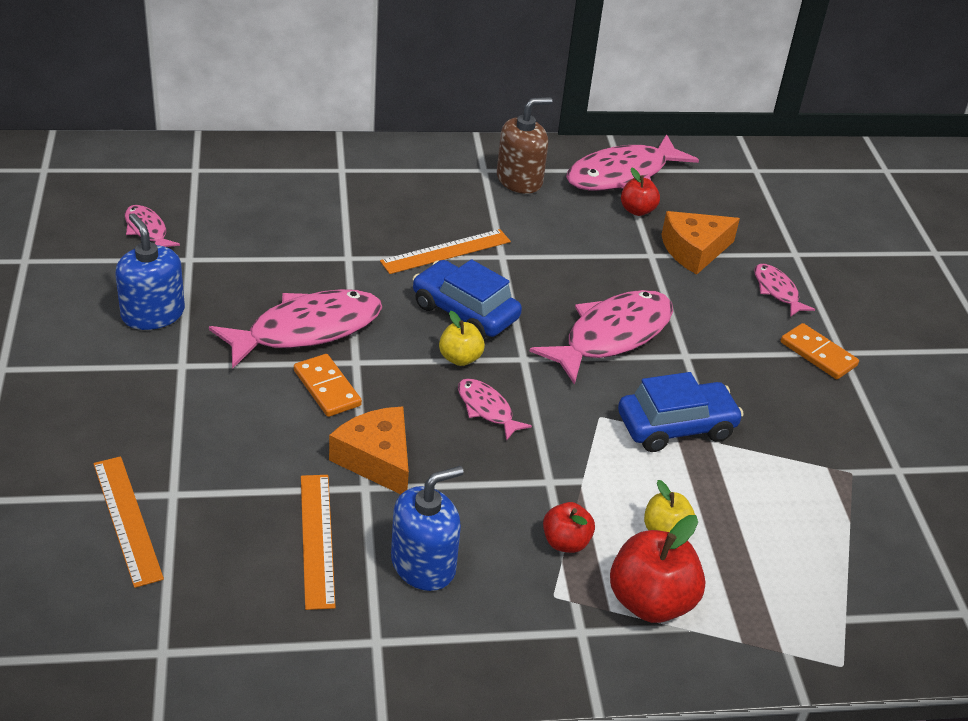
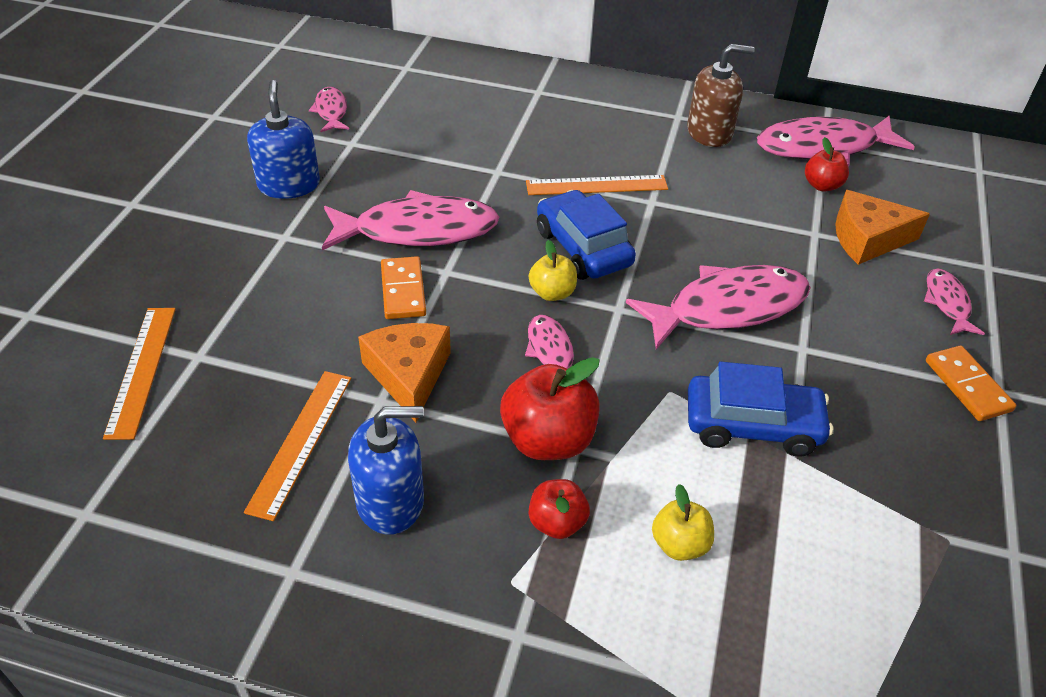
camera: 25 degrees right, 5 degrees up
(650, 602) = (618, 626): red apple -> red apple (548, 440)

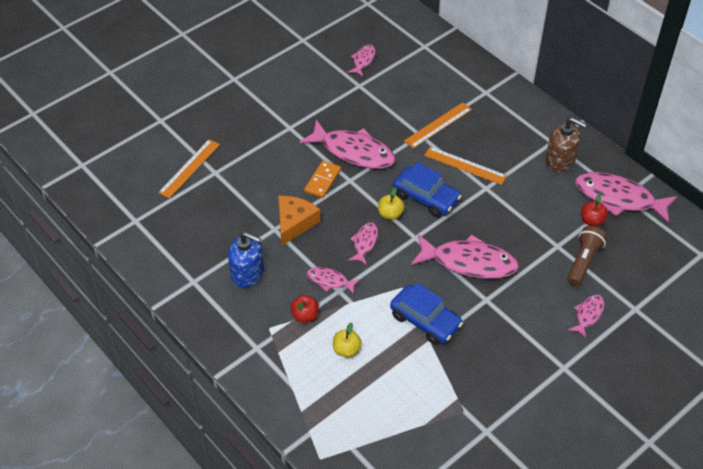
camera: 35 degrees right, 5 degrees up
(289, 185) = (311, 98): blue soap dispenser -> none
(301, 442) = (230, 231): orange ruler -> orange ruler (438, 125)
(548, 440) = (330, 281): red apple -> pink fish
(583, 248) = (426, 197): blue car -> blue car turned 120 degrees clockwise
(867, 239) = (583, 262): orange cheese -> brown flashlight
(967, 386) = (550, 357): orange domino -> none

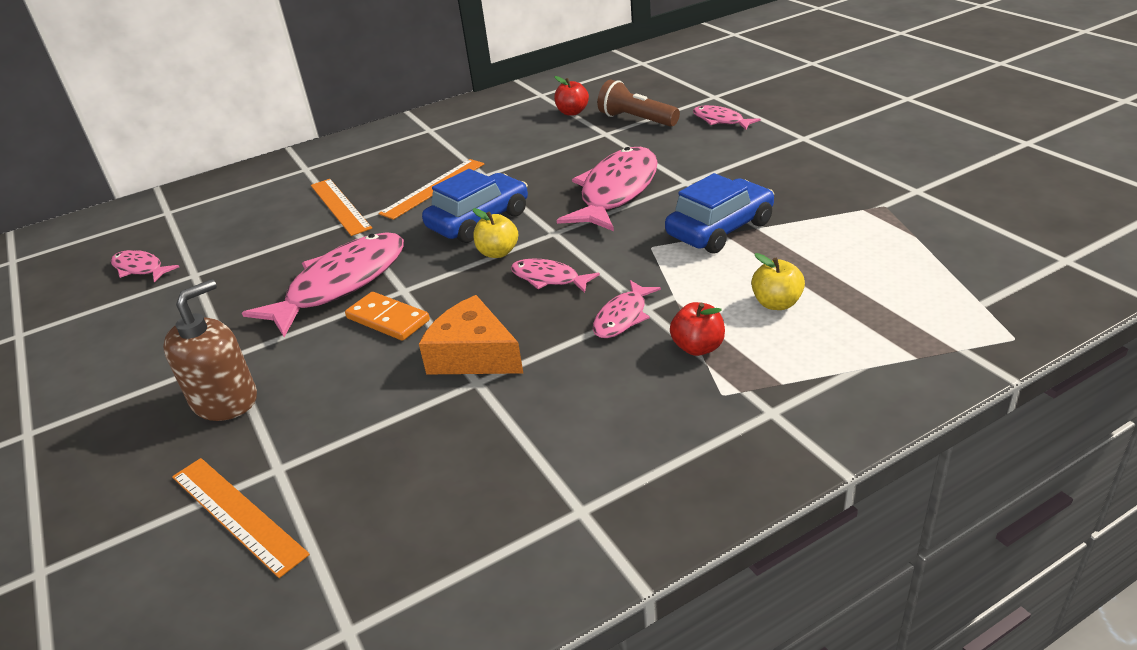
camera: 75 degrees left, 15 degrees down
(247, 273) = (579, 421): blue soap dispenser -> none
(560, 160) = (463, 126): brown soap dispenser -> brown soap dispenser (225, 400)
(619, 198) = (544, 97): pink fish -> none

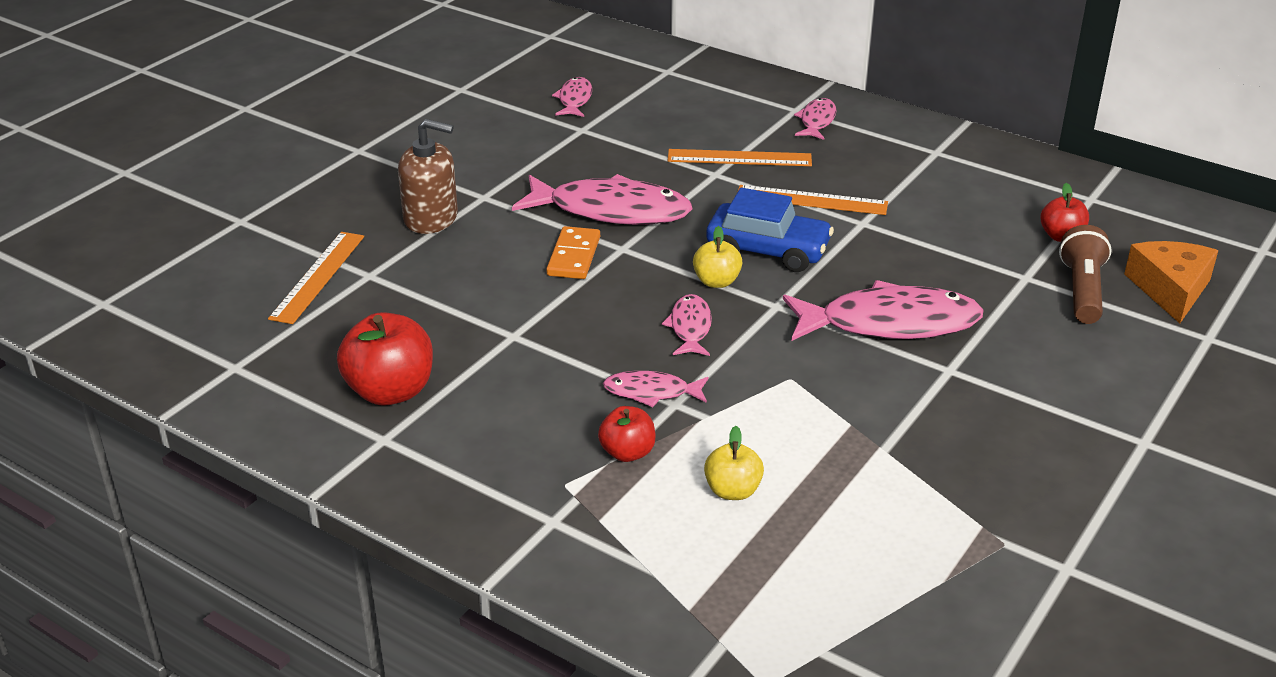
camera: 60 degrees right, 0 degrees up
(340, 206) = (739, 158): orange ruler -> orange ruler turned 60 degrees clockwise
(473, 355) = (547, 321): orange cheese -> orange cheese (1170, 289)
(502, 489) = (390, 391): none -> red apple
(720, 120) = (1136, 360): pink fish -> pink fish (817, 121)
(720, 229) = (857, 419): blue car -> none

